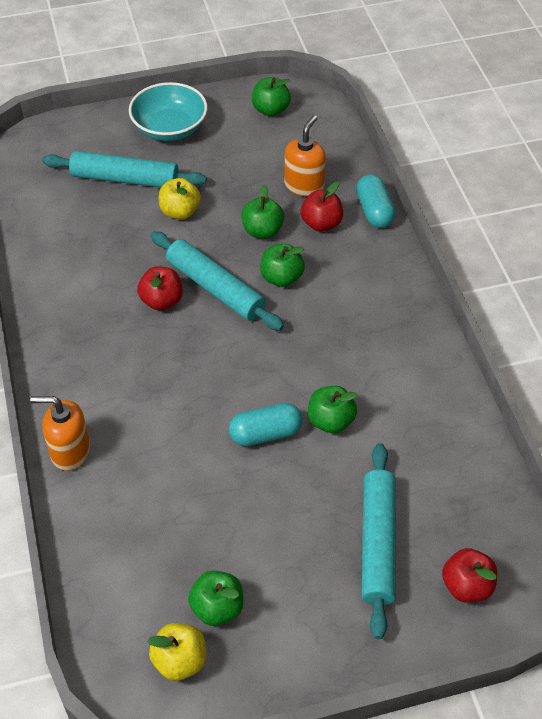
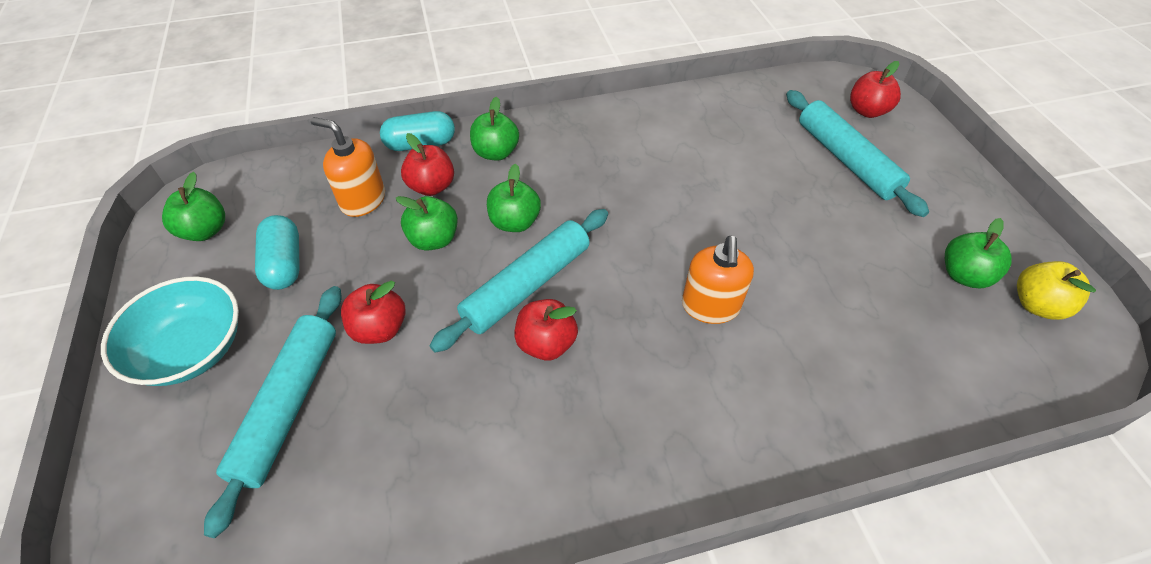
camera: 90 degrees left, 0 degrees up
(70, 451) = (811, 438): orange soap dispenser -> orange soap dispenser (710, 306)
(180, 212) = (379, 329): yellow apple -> red apple
(265, 433) = (741, 237): turquoise capsule -> turquoise capsule (284, 264)
(330, 421) = (715, 186): green apple -> green apple (496, 153)
(377, 543) = (846, 160): turquoise rolling pin -> turquoise rolling pin turned 60 degrees clockwise

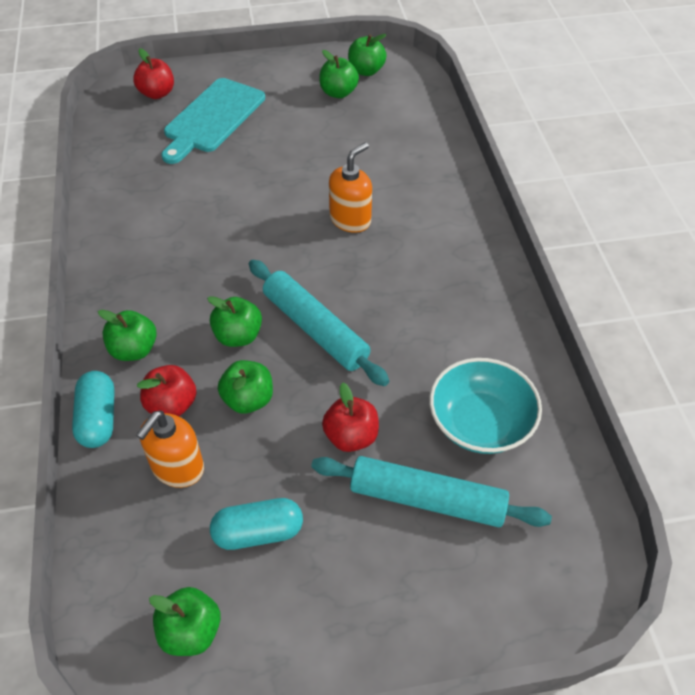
camera: 85 degrees left, 0 degrees up
(191, 349) = (361, 601): turquoise bowl -> turquoise bowl (480, 422)
(546, 343) = (376, 318): red apple -> none
(710, 306) = (350, 219): orange soap dispenser -> orange soap dispenser turned 60 degrees counterclockwise
(846, 160) = (212, 118): turquoise rolling pin -> turquoise cutting board
(1036, 305) = (366, 71): yellow apple -> green apple

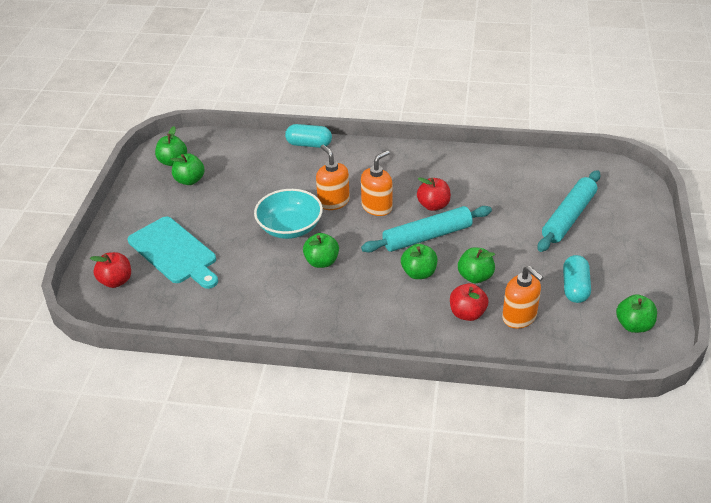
camera: 70 degrees left, 10 degrees down
(98, 418) = (467, 352): turquoise capsule -> turquoise capsule (309, 144)
(134, 350) = (411, 327): green apple -> green apple (321, 262)
(351, 436) = (517, 237): red apple -> red apple (433, 205)
(357, 263) = (377, 207): none -> orange soap dispenser
(480, 422) = (523, 186): turquoise bowl -> turquoise bowl (290, 227)

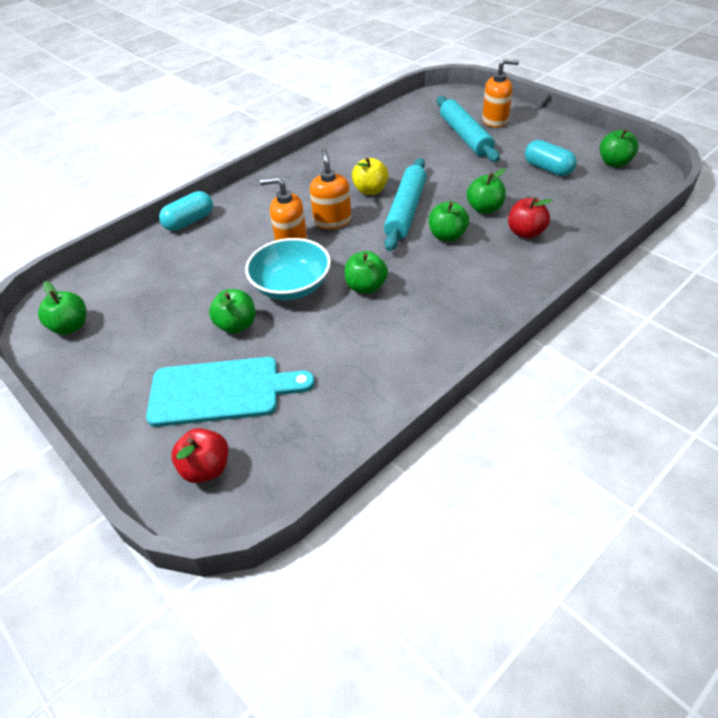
camera: 50 degrees left, 5 degrees up
(190, 180) = (121, 326): green apple -> green apple (237, 325)
(433, 205) = (370, 190): red apple -> yellow apple
(519, 317) = (556, 208): orange soap dispenser -> orange soap dispenser (495, 120)

